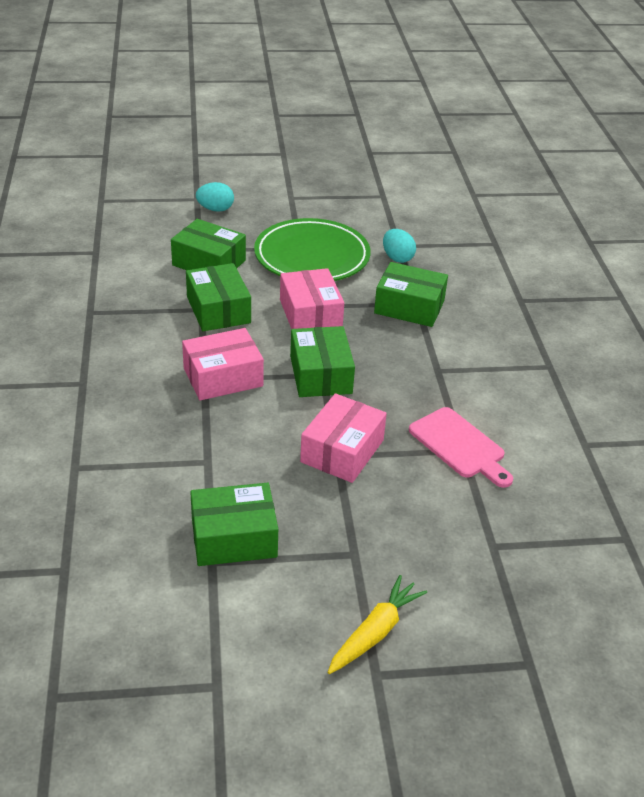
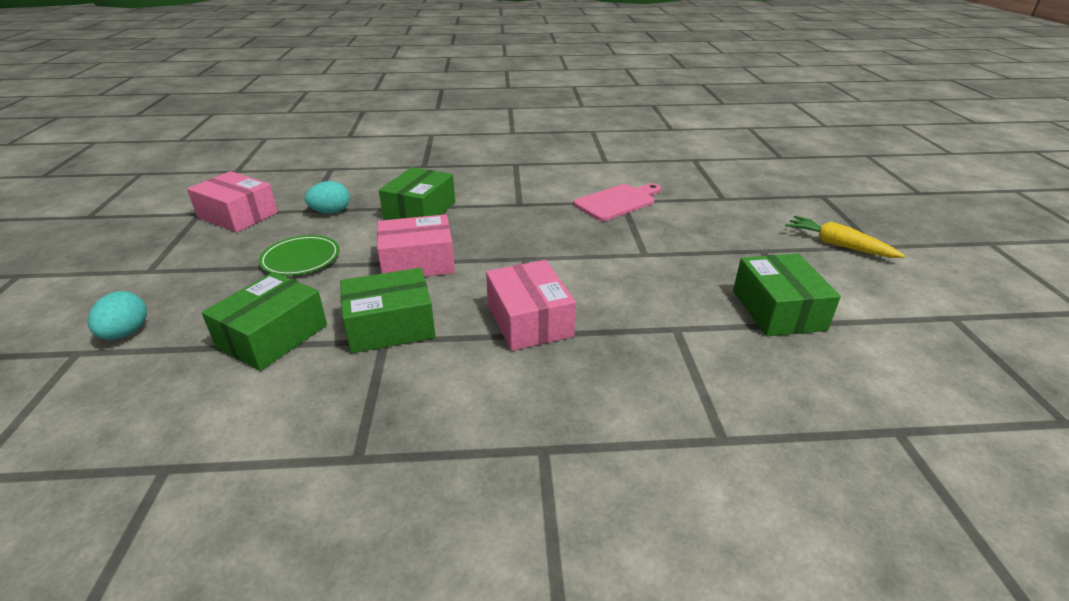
camera: 85 degrees left, 5 degrees down
(312, 256) = (301, 259): green plate -> green plate, size x0.55
(320, 374) = (525, 259): green box -> none
(342, 451) = (637, 251): pink box -> pink box (238, 215)

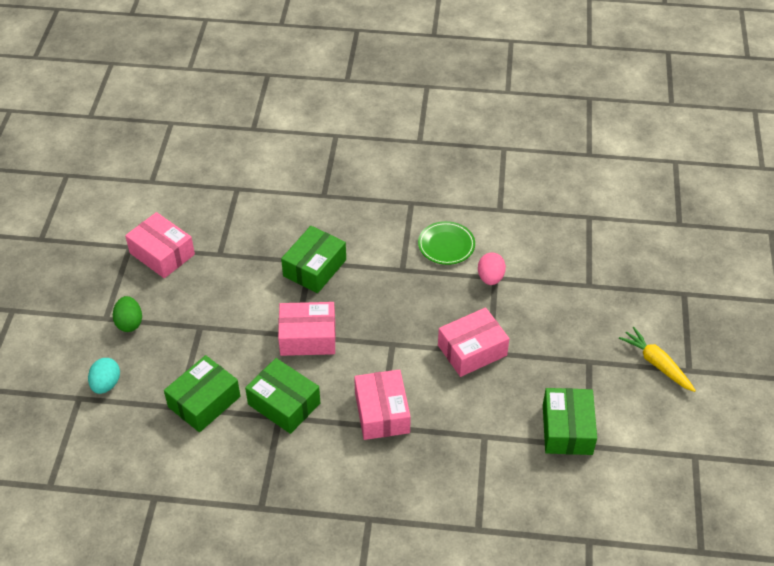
camera: 10 degrees right, 15 degrees up
(180, 271) = (129, 323): none -> green egg
(301, 259) = (218, 320): green plate -> green plate (446, 245)
(331, 212) = (239, 259): turquoise egg -> none
(390, 326) = (284, 404): green box -> green box turned 45 degrees clockwise
(617, 202) = (490, 278): pink cutting board -> pink egg
(623, 254) = (472, 350): none -> pink box

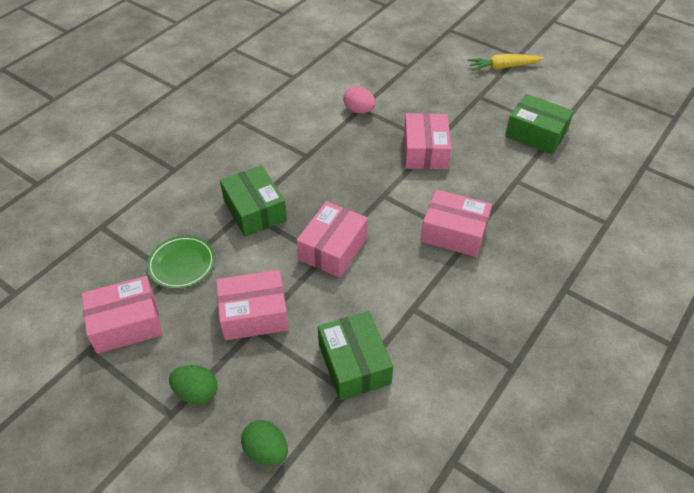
camera: 60 degrees left, 0 degrees up
(106, 384) = (266, 451): turquoise egg -> green egg
(213, 320) = (254, 314): none -> pink box
(284, 404) = (399, 298): green box -> none
(446, 245) = (303, 120): green plate -> green plate (182, 264)

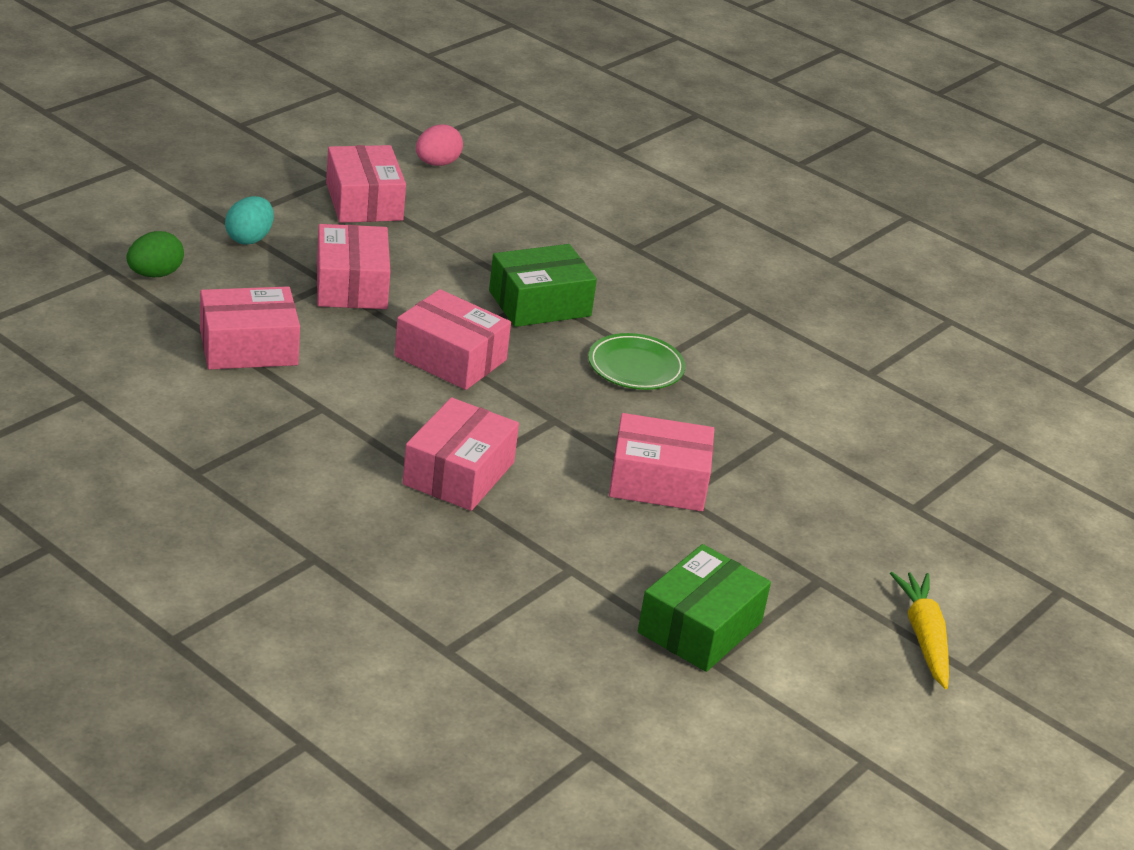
camera: 90 degrees right, 15 degrees down
(182, 264) = (449, 242): green plate -> green plate (635, 367)
(196, 392) = (249, 239): green egg -> turquoise egg
(354, 364) = (248, 347): green box -> pink box
(359, 110) = (773, 429): pink egg -> pink egg (437, 163)

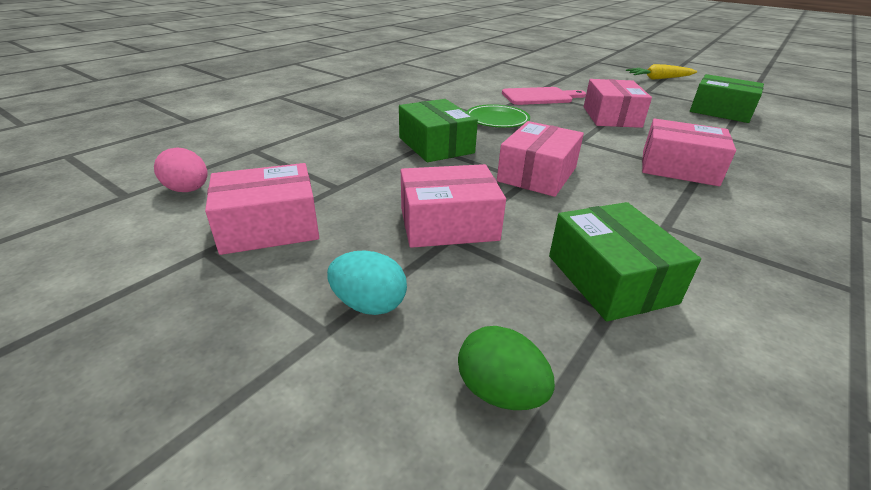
camera: 90 degrees left, 0 degrees up
(248, 347) = (610, 279): pink box -> green box
(757, 434) = (540, 97): none -> pink cutting board

